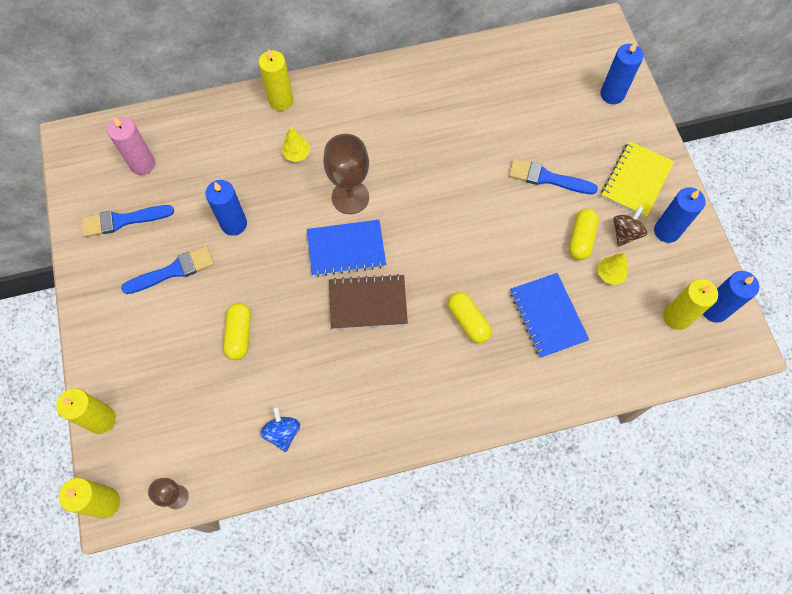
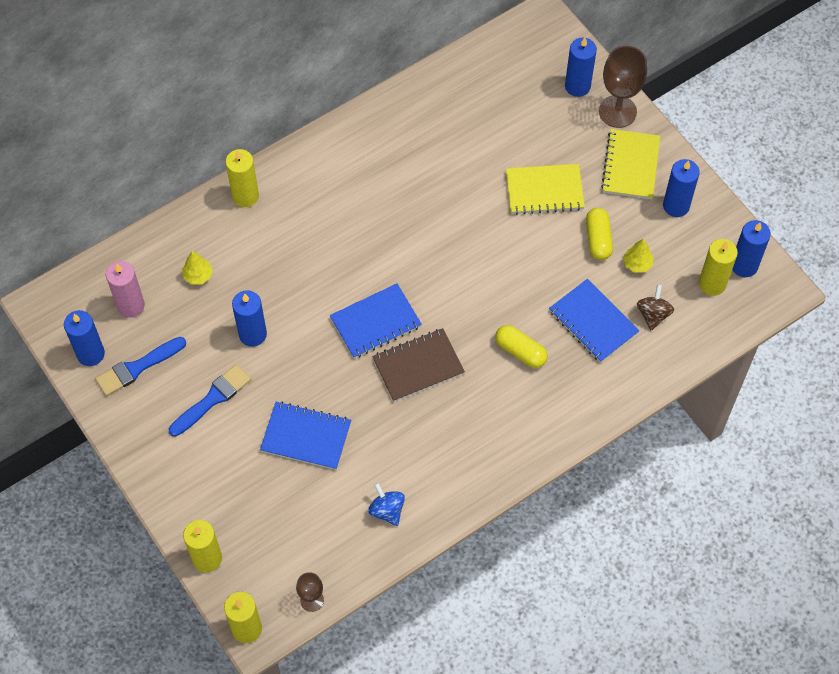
camera: 20 degrees left, 5 degrees down
(90, 195) = (90, 354): none -> blue candle
(239, 334) = (306, 437): yellow capsule -> blue notebook
(297, 154) = (286, 245): yellow tree -> yellow tree (198, 275)
(350, 197) = (358, 271): brown goblet -> brown goblet (617, 111)
(547, 178) = (544, 190): blue brush -> yellow notebook
(625, 233) = (638, 220): brown spinning top -> brown spinning top (653, 314)

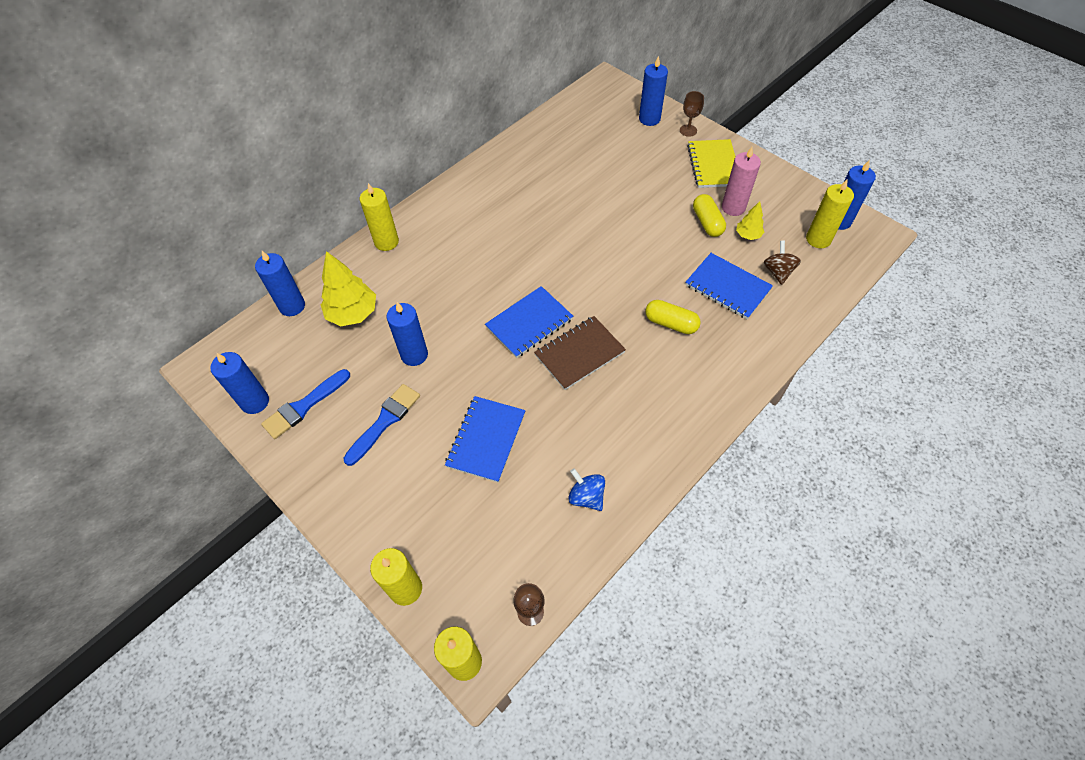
camera: 10 degrees left, 5 degrees down
(131, 305) = (291, 351): pink candle -> pink candle (733, 207)
(198, 275) = (353, 313): yellow tree -> yellow tree, size x1.86
(306, 437) = (486, 439): blue notebook -> blue notebook turned 75 degrees counterclockwise
(544, 190) = (648, 194): yellow notebook -> none
(617, 111) = (688, 130): brown goblet -> brown goblet, size x0.54
(676, 206) = (762, 187): blue candle -> blue candle (292, 306)

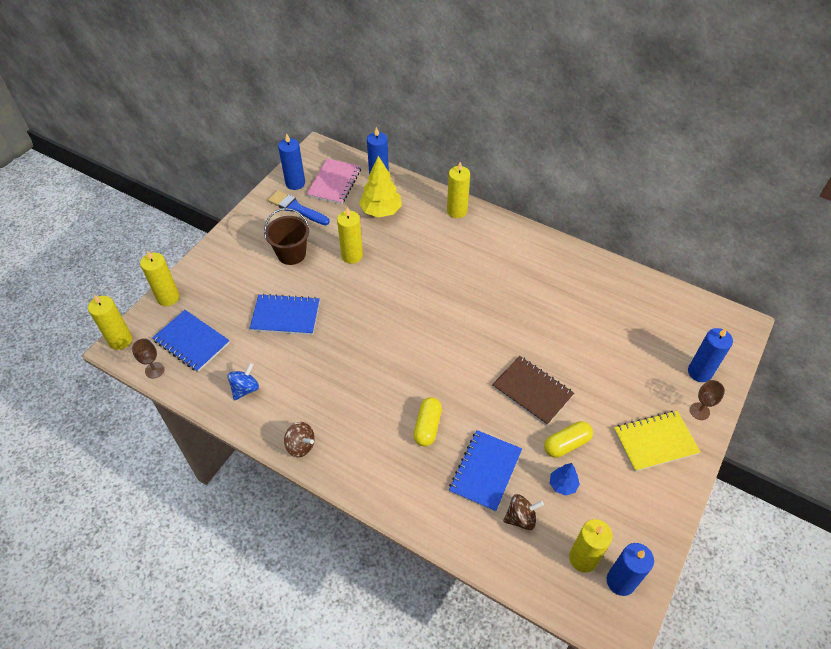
camera: 75 degrees right, 5 degrees down
(278, 356) = (334, 183): none -> pink notebook
(385, 421) = (291, 254): blue brush -> brown bucket
(414, 355) = (352, 256): blue candle -> yellow candle
(529, 323) = (400, 321): blue notebook -> blue notebook (192, 342)
(579, 354) = (377, 361): brown notebook -> brown notebook (532, 391)
(676, 444) = (301, 446): none -> brown spinning top
(733, 207) = (598, 467): pink candle -> none
(748, 235) = (562, 485): yellow tree -> blue tree

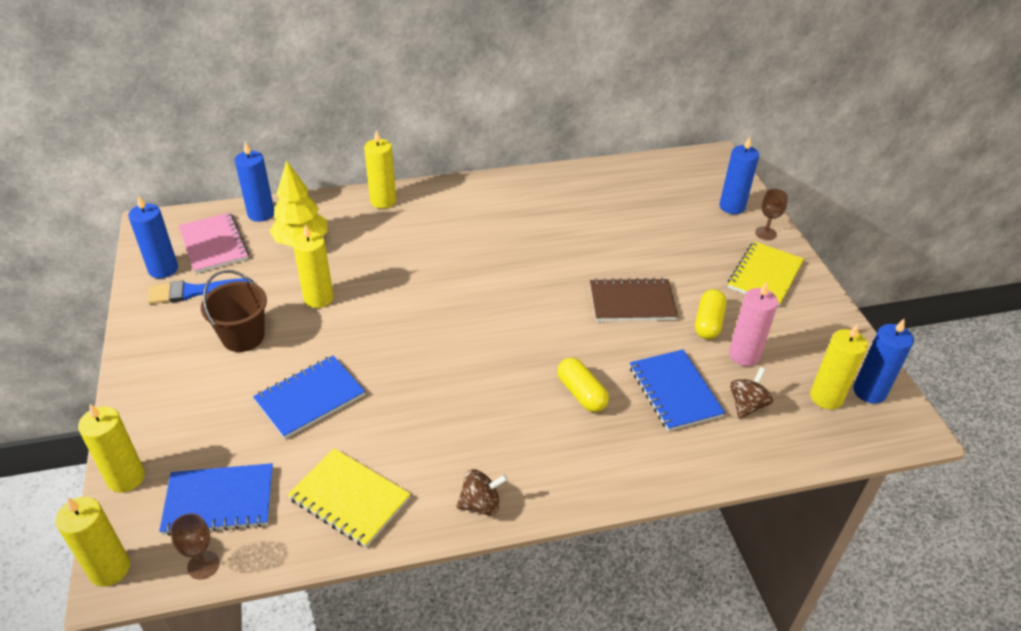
camera: 45 degrees left, 10 degrees down
(245, 389) = (350, 498): blue spinning top -> yellow notebook
(562, 485) = (744, 355): blue tree -> pink candle

